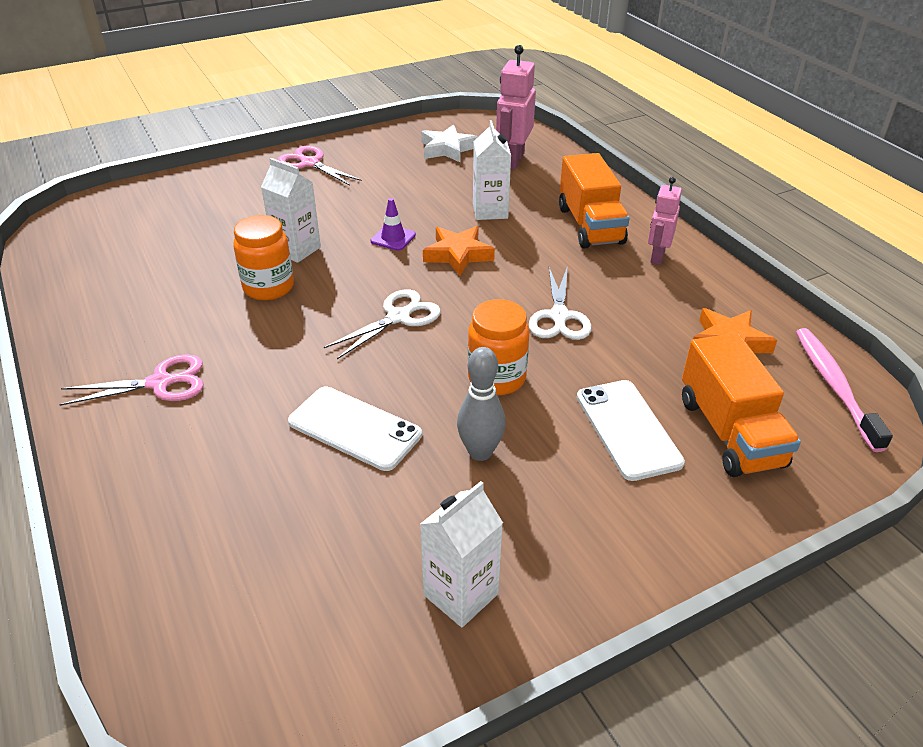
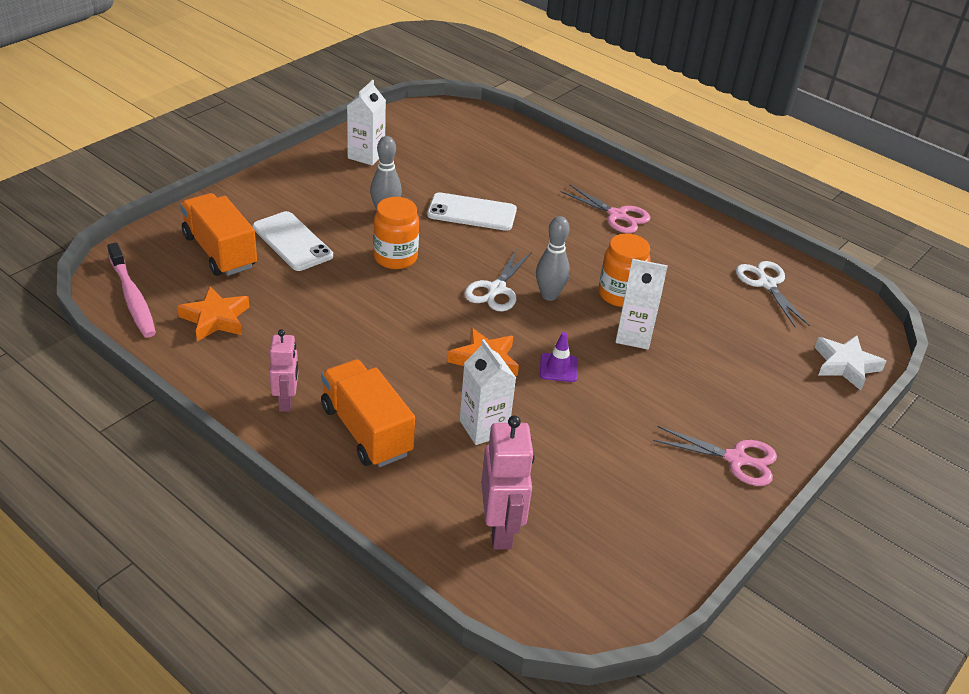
camera: 155 degrees right, 0 degrees up
(161, 383) = (617, 216): pink scissors -> pink scissors turned 105 degrees counterclockwise
(345, 300) = (549, 295): none -> grey bowling pin
(447, 149) = (597, 533): white star -> white star (845, 365)
(559, 317) = (365, 315): white scissors -> white scissors (766, 283)

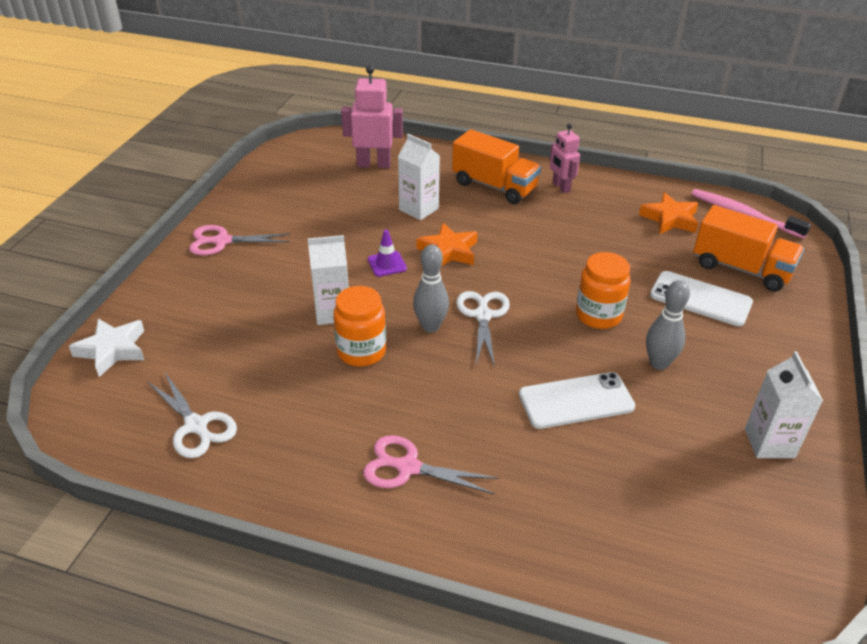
camera: 160 degrees right, 0 degrees up
(501, 529) = (374, 164): pink robot -> pink robot turned 120 degrees clockwise

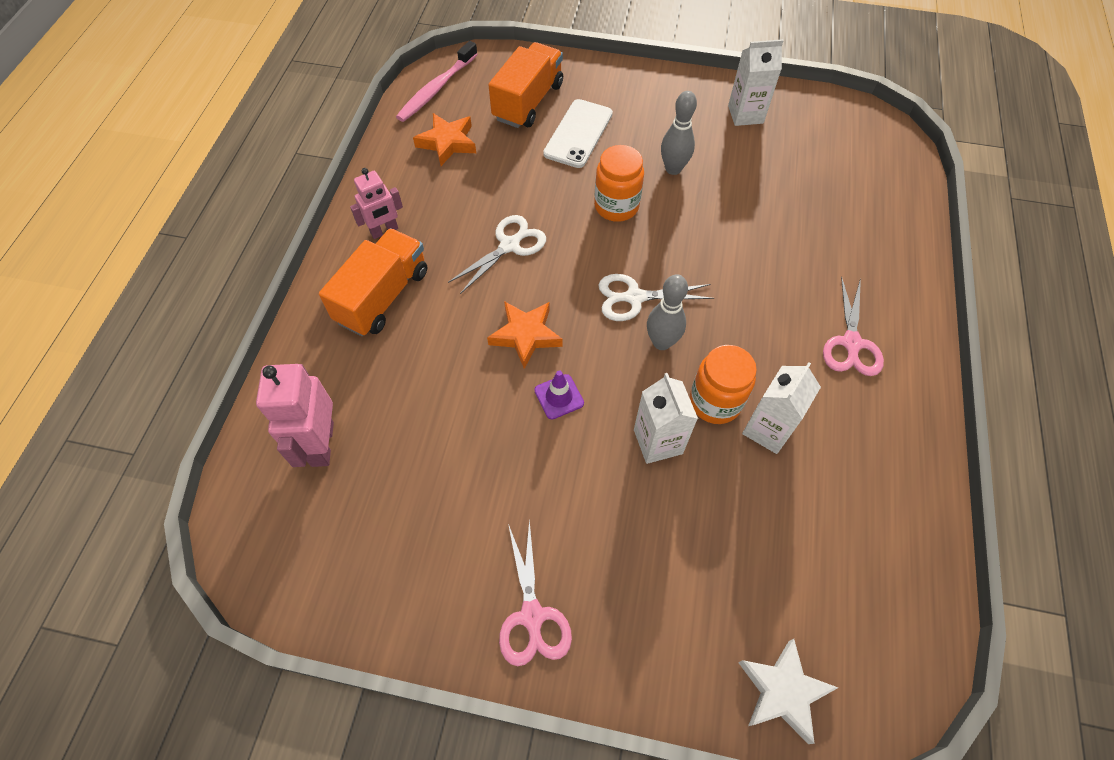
camera: 95 degrees left, 20 degrees up
(196, 426) = (867, 543): white scissors -> white scissors (510, 245)
(418, 209) = (438, 375): white carton -> white carton (767, 429)
(576, 401) = (735, 226): white phone -> none

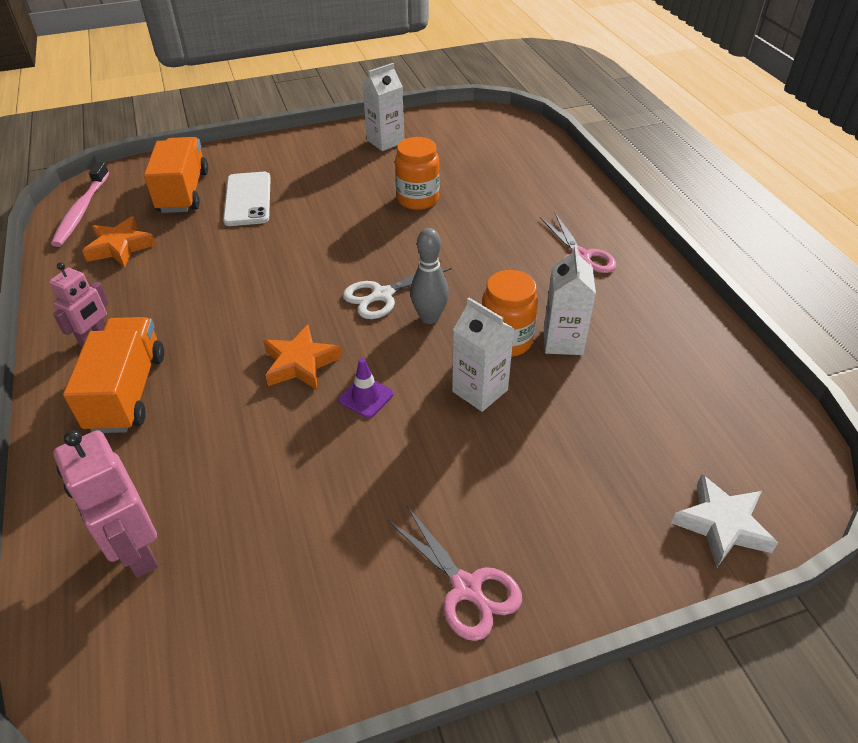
camera: 30 degrees left, 15 degrees down
(510, 245) = (237, 301): white scissors -> none
(616, 206) = (319, 237): orange jar -> orange jar (418, 199)
(673, 169) = (351, 195): grey bowling pin -> none

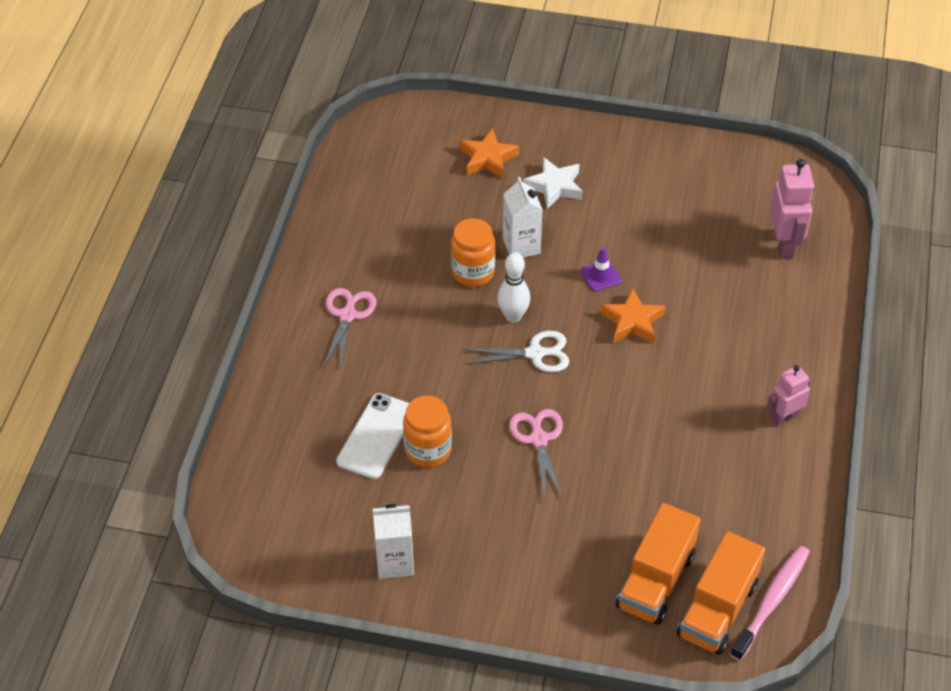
camera: 150 degrees left, 5 degrees up
(120, 247) = (742, 522): orange star -> orange star (488, 158)
(128, 392) = (767, 354): orange truck -> orange truck (717, 610)
(248, 199) = (593, 534): white phone -> white phone (376, 436)
(429, 317) = (513, 316): grey bowling pin -> white bowling pin
(467, 588) = (611, 152): pink scissors -> pink scissors (538, 439)
(563, 341) = (433, 254): white carton -> none
(722, 525) = (453, 120): white star -> white star (554, 186)

